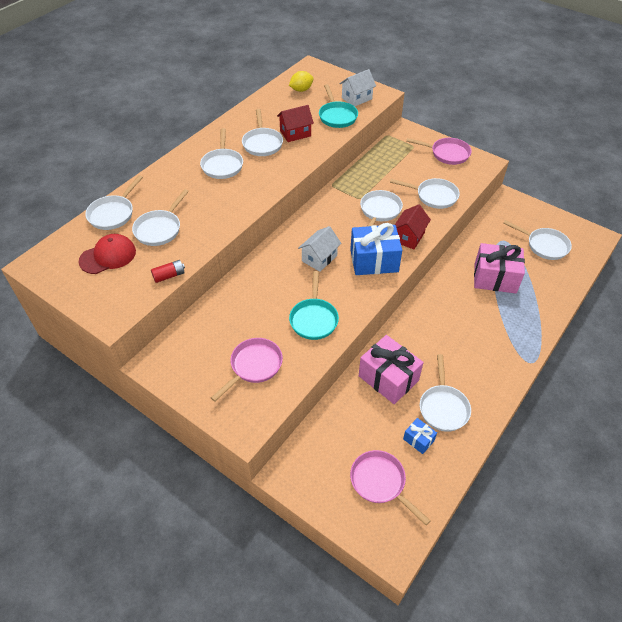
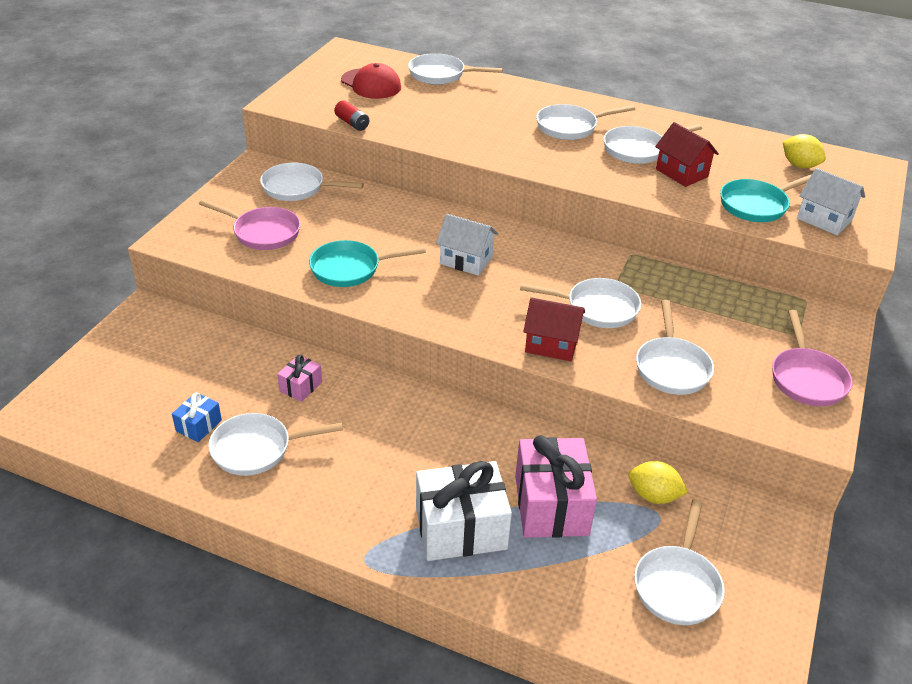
camera: 75 degrees right, 10 degrees down
(159, 229) = (427, 105): white pan -> white pan (297, 188)
(374, 261) = (482, 312): blue gift -> none
(380, 482) = (132, 393): pink pan -> none
(388, 378) = (301, 386): pink gift -> pink gift, size x0.48
(490, 239) = (653, 496): none -> yellow lemon
(510, 317) = (461, 528): none -> white gift

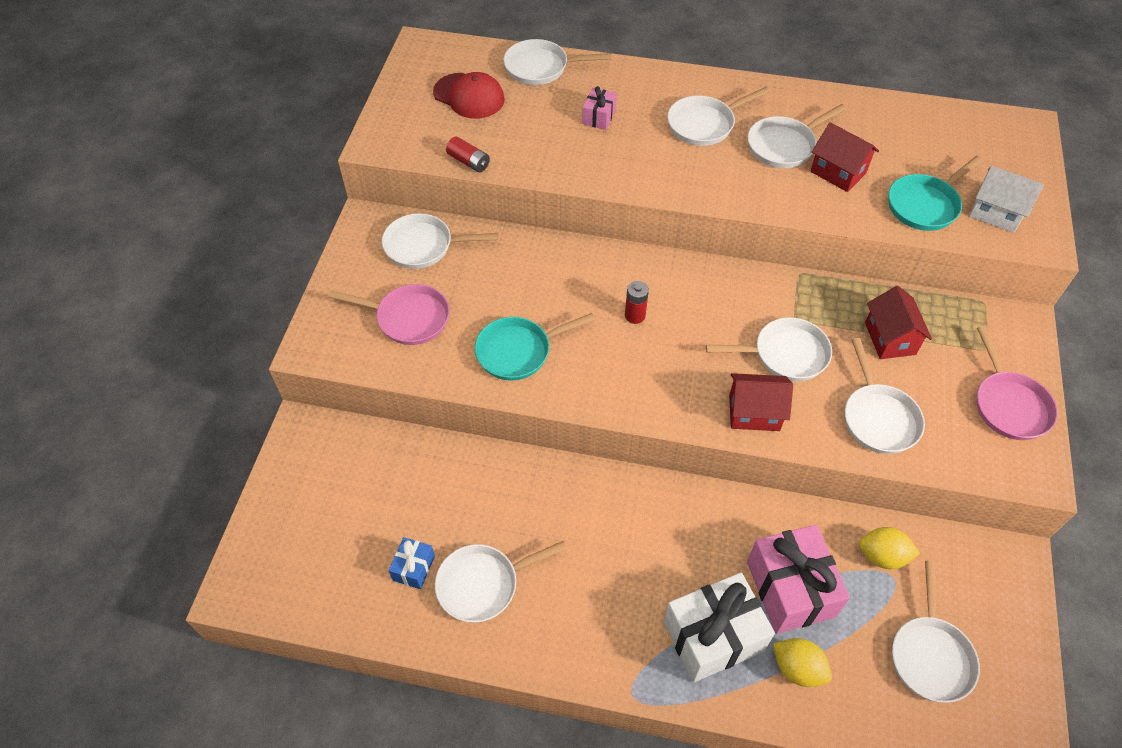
camera: 10 degrees left, 15 degrees up
(301, 386) = (501, 495): pink gift -> pink gift (599, 117)
(466, 260) = (635, 316): white house -> red battery
(703, 312) = (890, 338): none -> red house
(799, 165) = (952, 138): yellow lemon -> yellow lemon (797, 668)

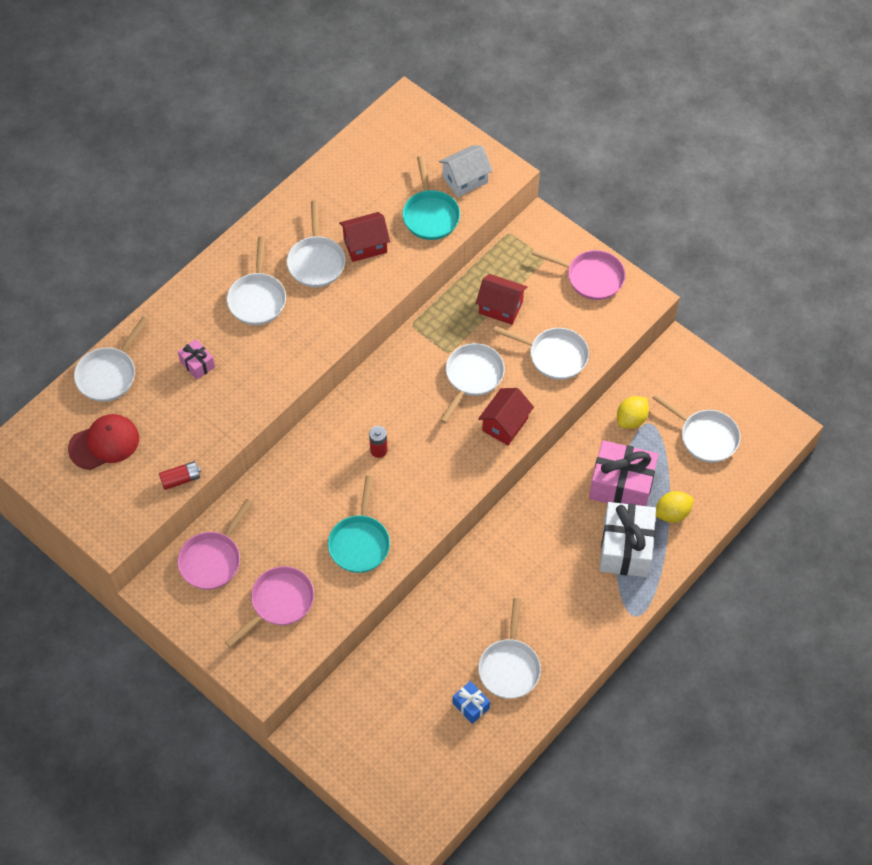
camera: 60 degrees left, 5 degrees up
(423, 246) = (213, 560): white pan -> pink pan

